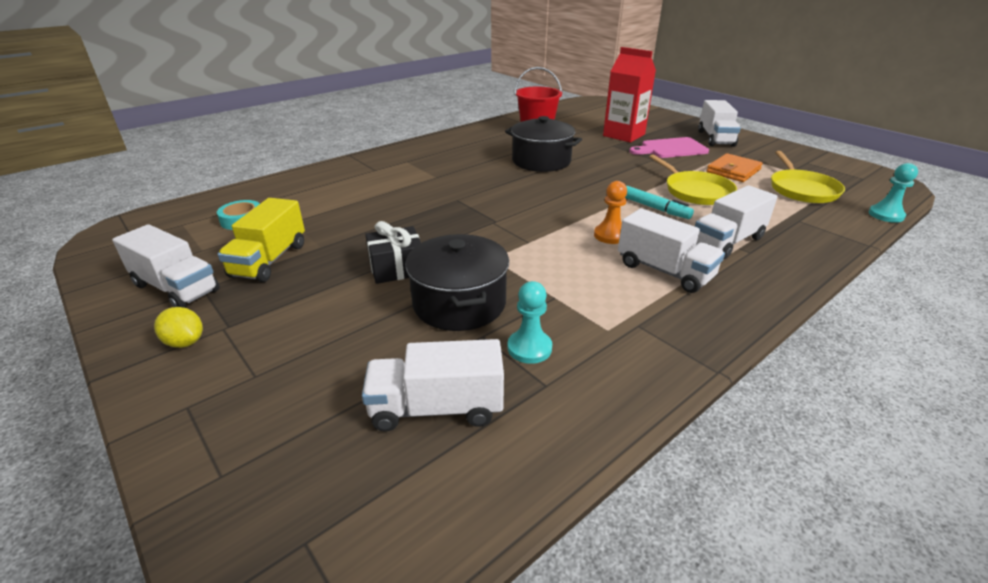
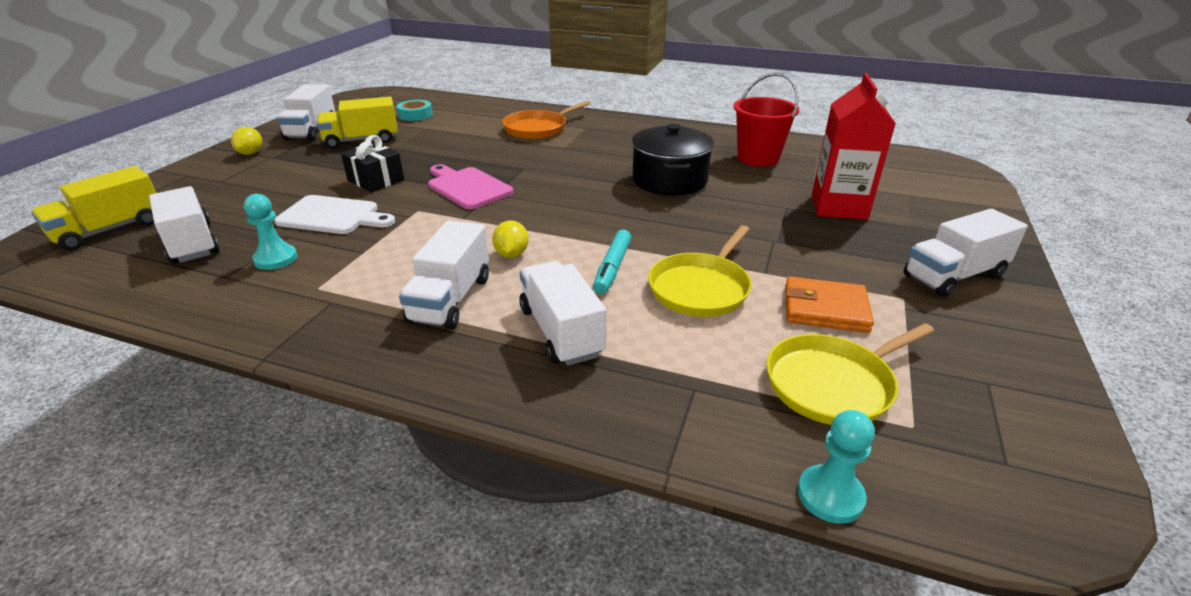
camera: 60 degrees right, 0 degrees up
(314, 492) = (110, 230): none -> yellow truck
(379, 176) = (538, 128): none -> orange pan
(459, 303) = (333, 216): black pot -> white cutting board
(610, 235) = (511, 254): orange pawn -> yellow lemon
(671, 149) = (840, 247): pink cutting board -> pink cutting board (467, 187)
(727, 241) = (561, 332): white truck -> white truck turned 45 degrees clockwise

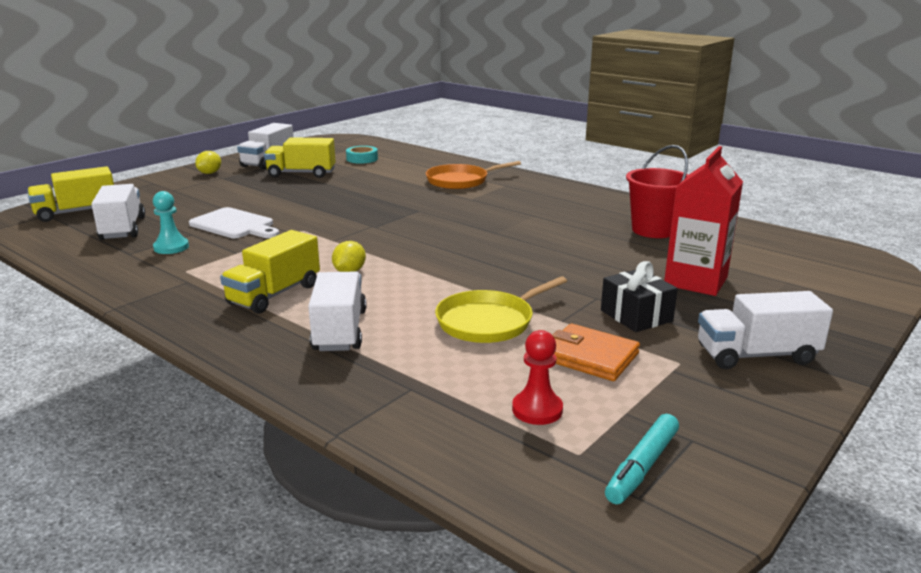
camera: 20 degrees right, 10 degrees down
(376, 180) = (288, 204): black gift -> black gift (636, 316)
(450, 299) = (274, 294): white truck -> yellow truck
(467, 187) = (357, 218): pink cutting board -> none
(612, 268) = (425, 294): turquoise marker -> turquoise marker (642, 466)
(669, 180) = (544, 237): black pot -> none
(830, 496) = (452, 479): turquoise pawn -> none
(833, 384) = (537, 410): yellow pan -> red pawn

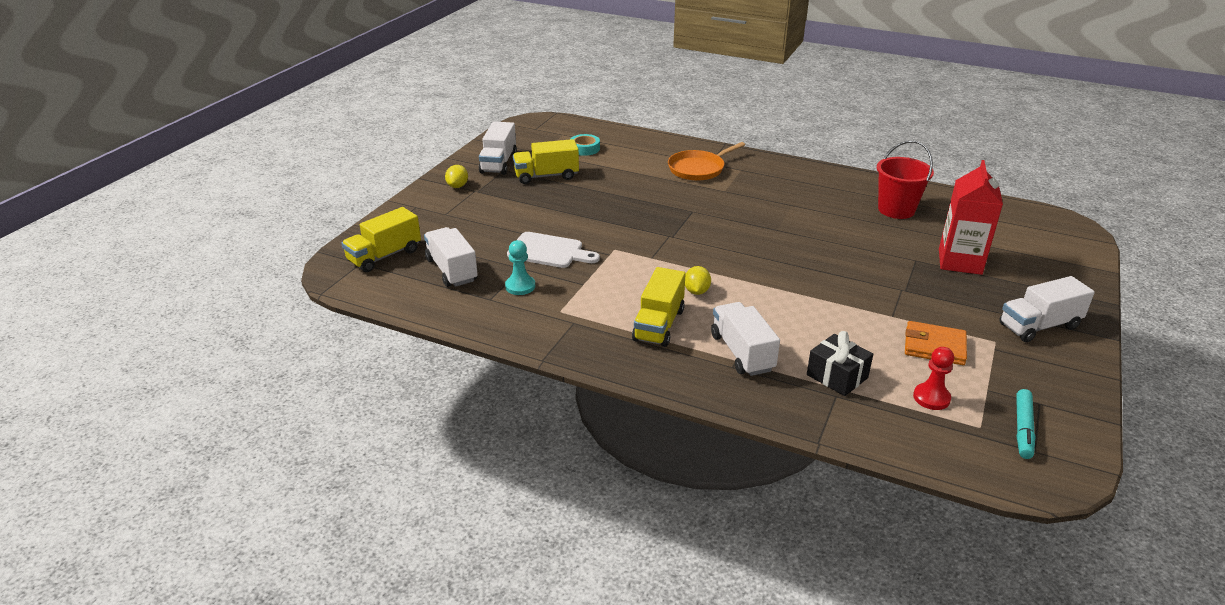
camera: 15 degrees left, 10 degrees up
(489, 321) = (842, 325): yellow pan -> none
(636, 316) = (940, 303): black gift -> black gift (837, 376)

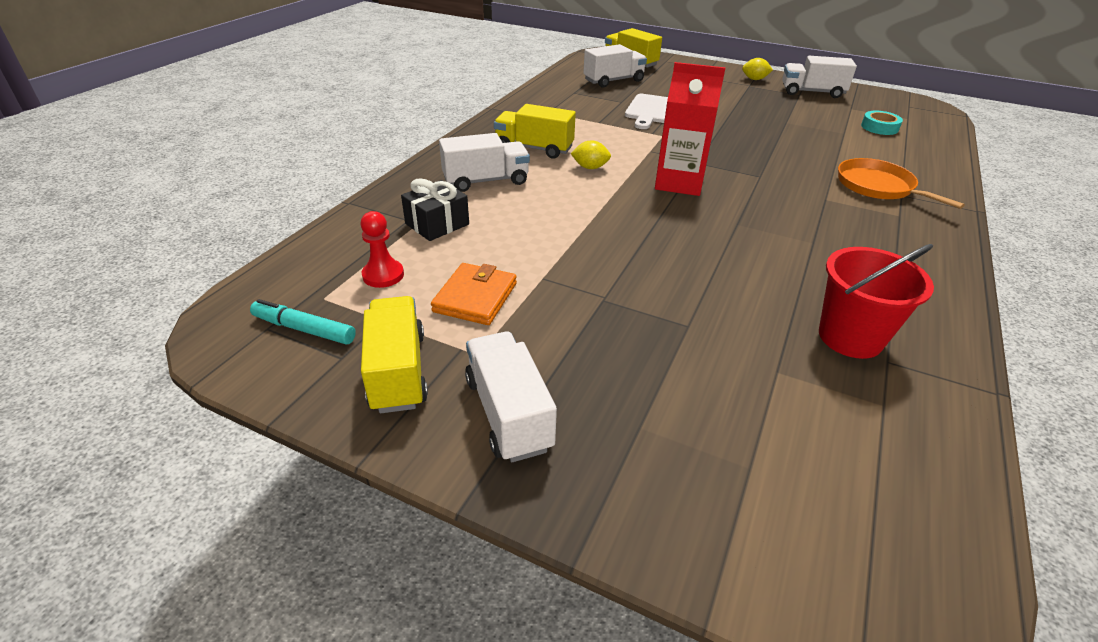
camera: 90 degrees right, 5 degrees up
(520, 286) = (592, 101): turquoise pawn -> none
(546, 176) = (798, 110): yellow truck -> yellow truck (398, 371)
(960, 261) = (694, 372): red carton -> red carton (679, 183)

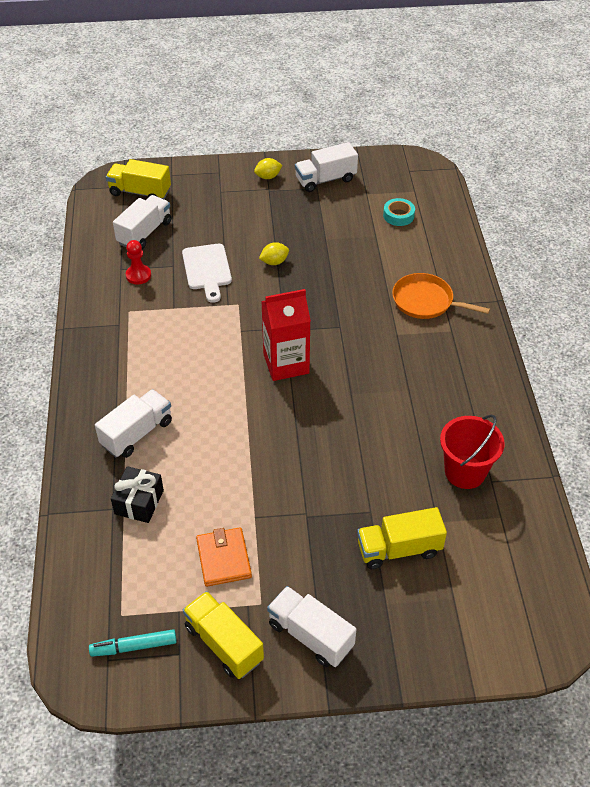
camera: 30 degrees left, 10 degrees up
(383, 275) = (144, 573): red pawn -> red pawn (138, 275)
(534, 148) = (145, 372): yellow truck -> yellow truck (399, 549)
(590, 167) = (207, 376): yellow lemon -> yellow lemon (274, 262)

